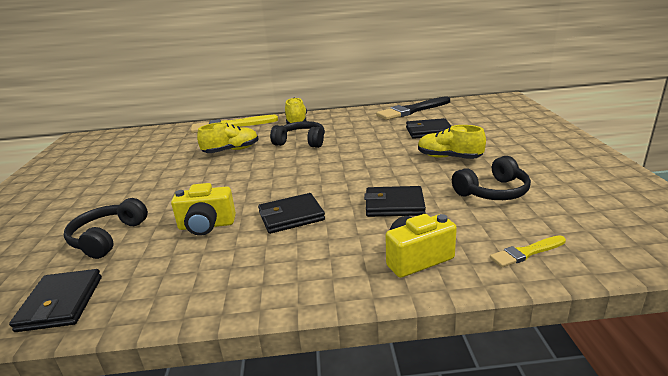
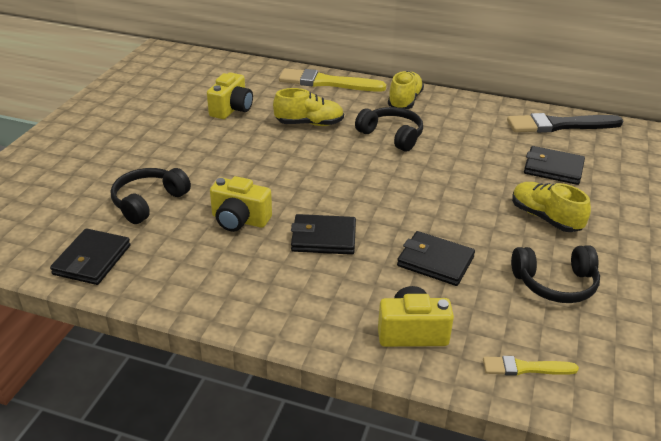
camera: 20 degrees right, 10 degrees up
(159, 157) = (231, 109): none -> yellow camera

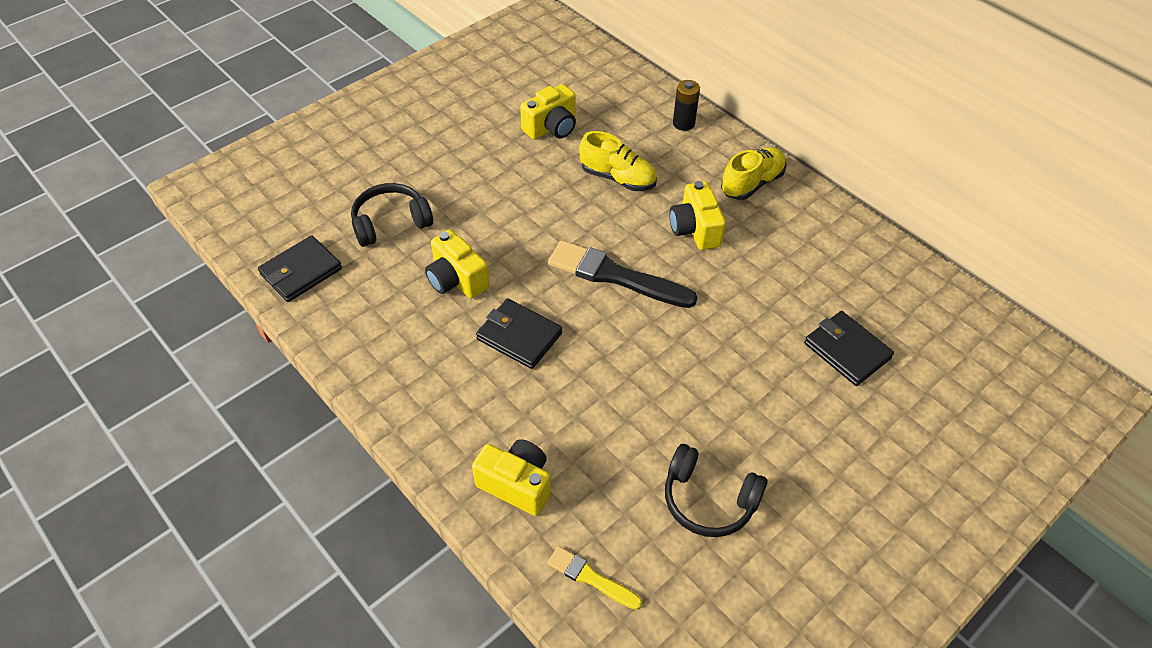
camera: 30 degrees right, 15 degrees up
(327, 82) = (683, 123): yellow brush -> black battery
(391, 136) = (695, 229): black headphones -> yellow camera
(435, 261) = (606, 415): black wallet -> none
(545, 218) = (774, 413): yellow shoe -> none
(559, 125) = (915, 291): black brush -> black brush (615, 276)

